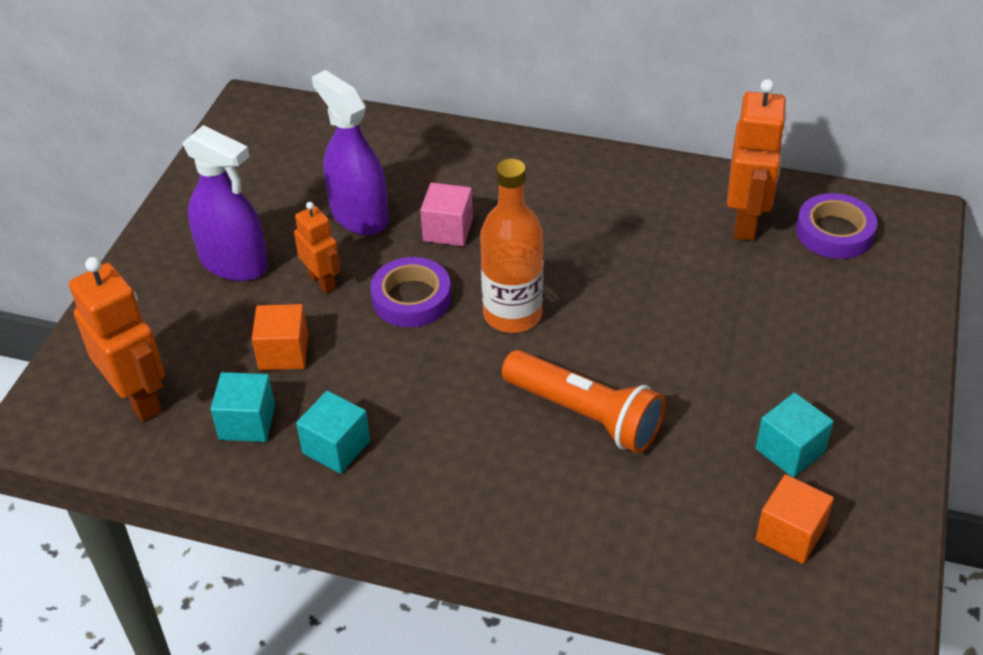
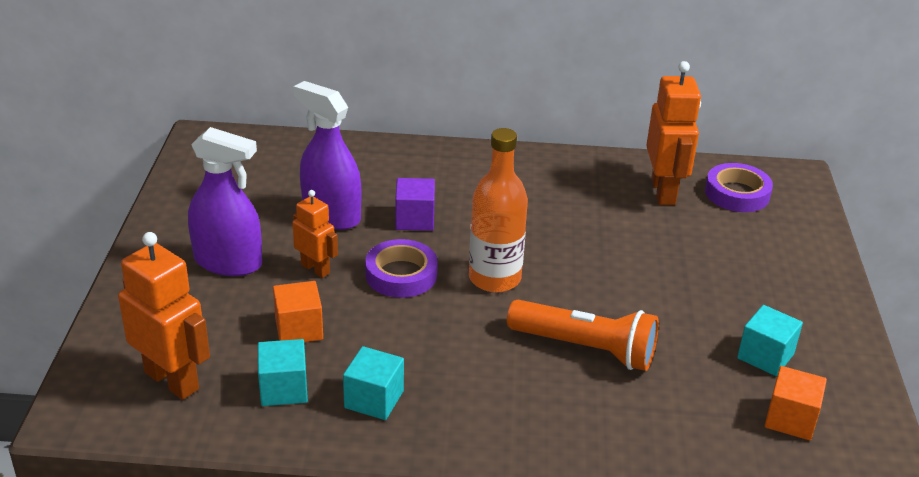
camera: 15 degrees left, 10 degrees down
(448, 230) = (415, 219): pink cube -> purple cube

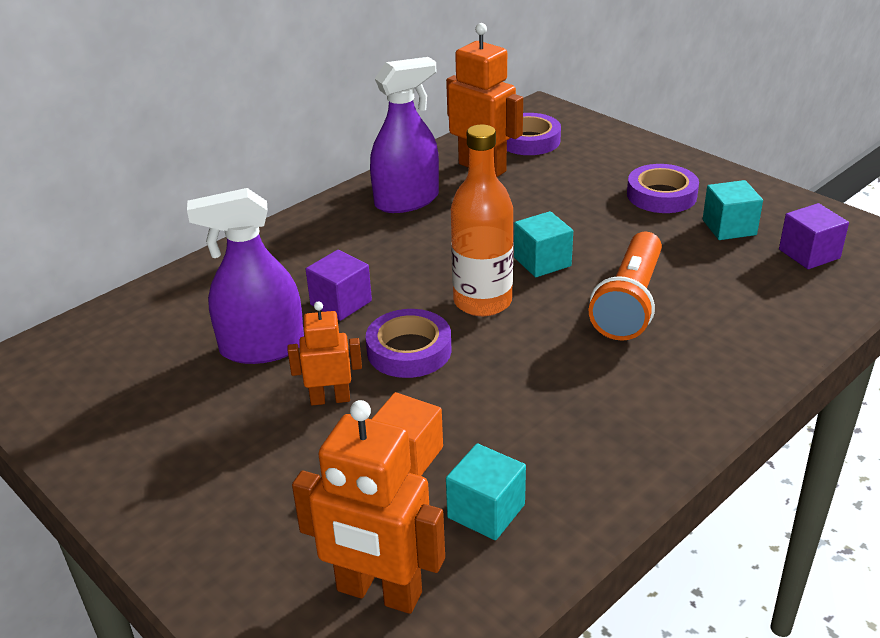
camera: 45 degrees left, 0 degrees up
(172, 380) = (378, 593): orange robot -> orange robot turned 150 degrees counterclockwise
(228, 262) = (237, 454): purple spray bottle -> purple spray bottle (406, 201)
(374, 399) = (567, 456): turquoise cube -> turquoise cube (542, 262)
(585, 348) = (629, 302): orange flashlight -> orange flashlight turned 135 degrees clockwise
(760, 298) = (661, 195): none -> purple tape
(790, 419) = (809, 254): orange cube -> purple cube

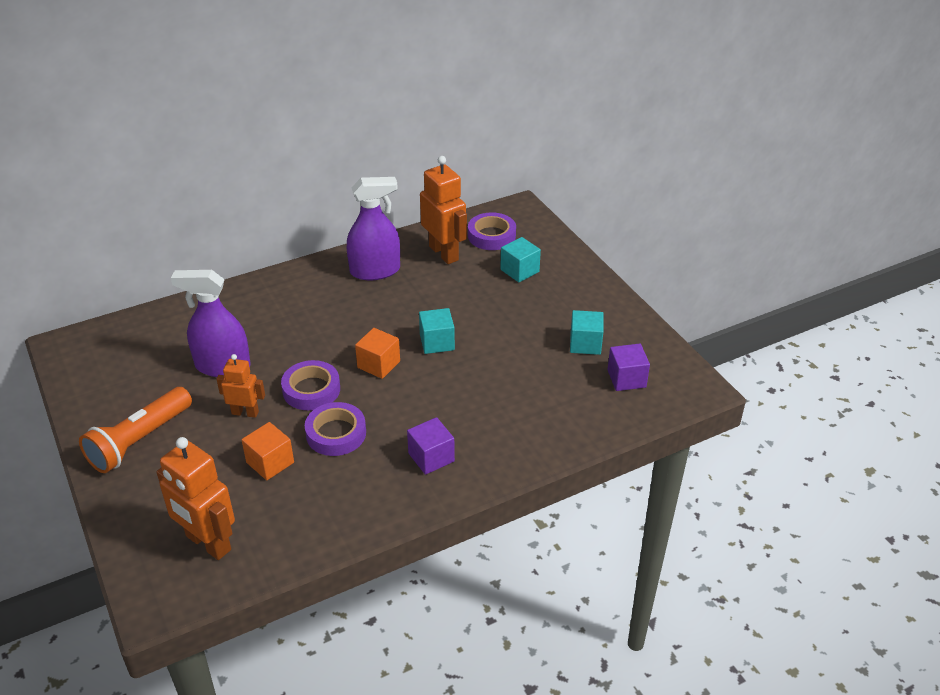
camera: 15 degrees right, 5 degrees up
(341, 303) = (288, 344): purple cube -> purple cube (431, 457)
(482, 302) = (378, 364): orange bottle -> orange cube
(486, 511) = (295, 510): turquoise cube -> turquoise cube (519, 271)
(629, 302) = (475, 388): orange flashlight -> orange flashlight (139, 441)
(661, 195) = (556, 305): purple tape -> purple tape (336, 433)

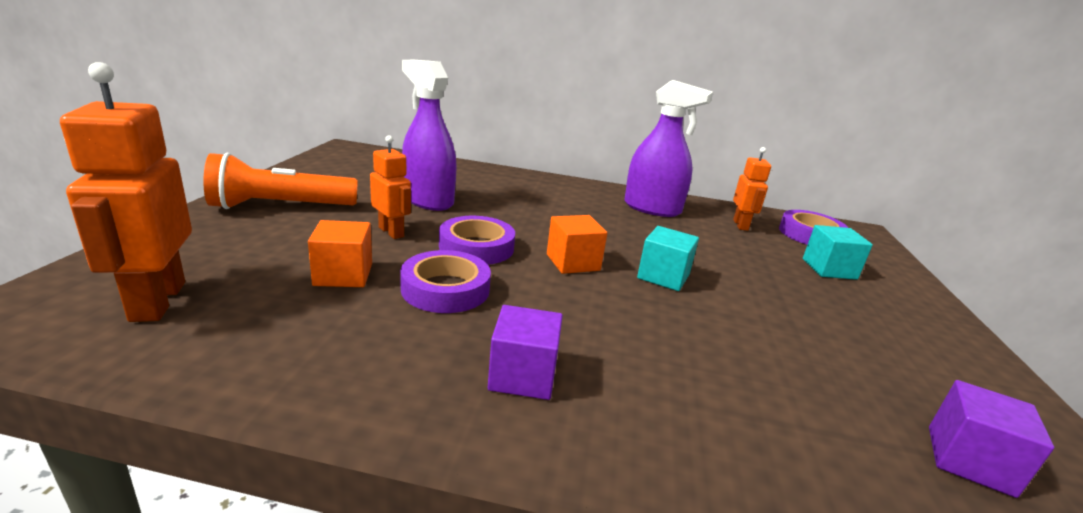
camera: 35 degrees right, 15 degrees down
(444, 253) = (741, 225): orange robot -> orange robot, size x0.59
(585, 344) = (897, 374): turquoise cube -> none

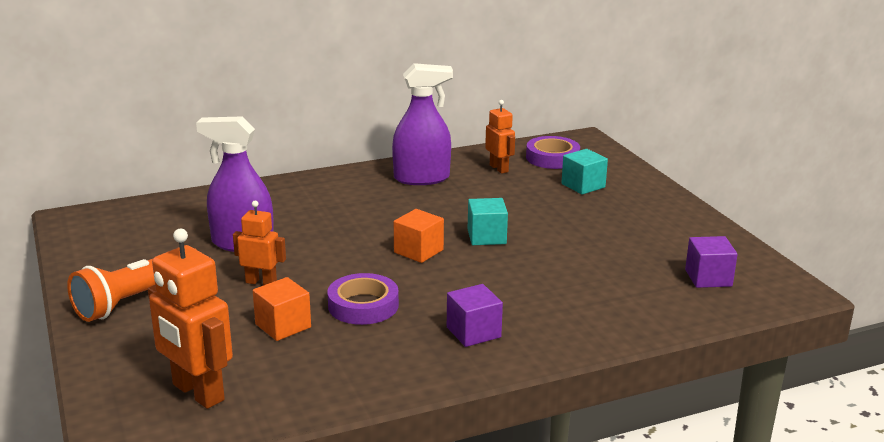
camera: 30 degrees left, 0 degrees up
(476, 247) = (339, 268): purple tape -> none

